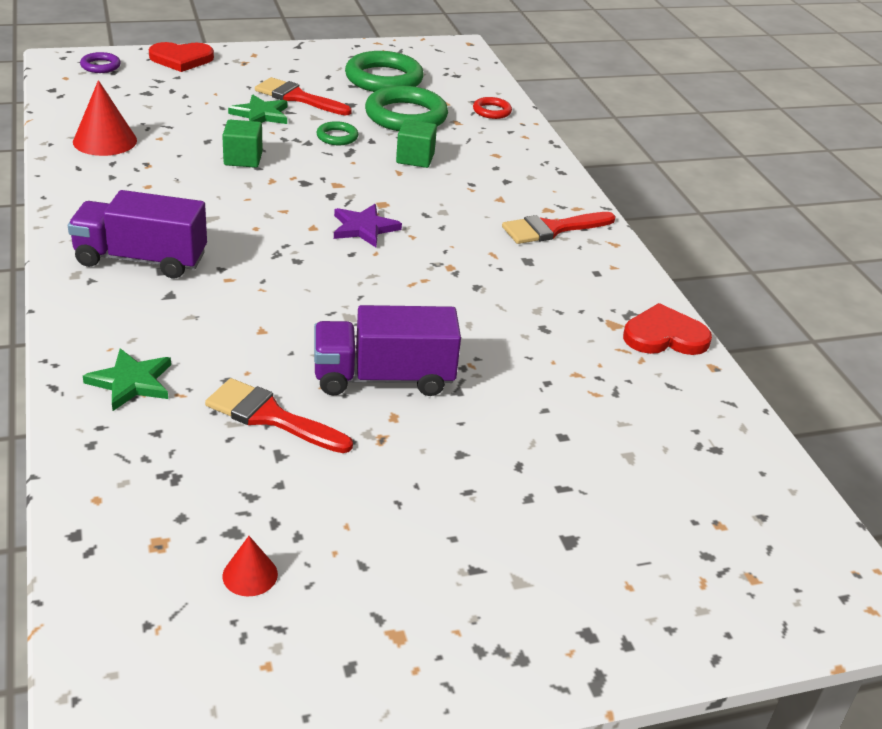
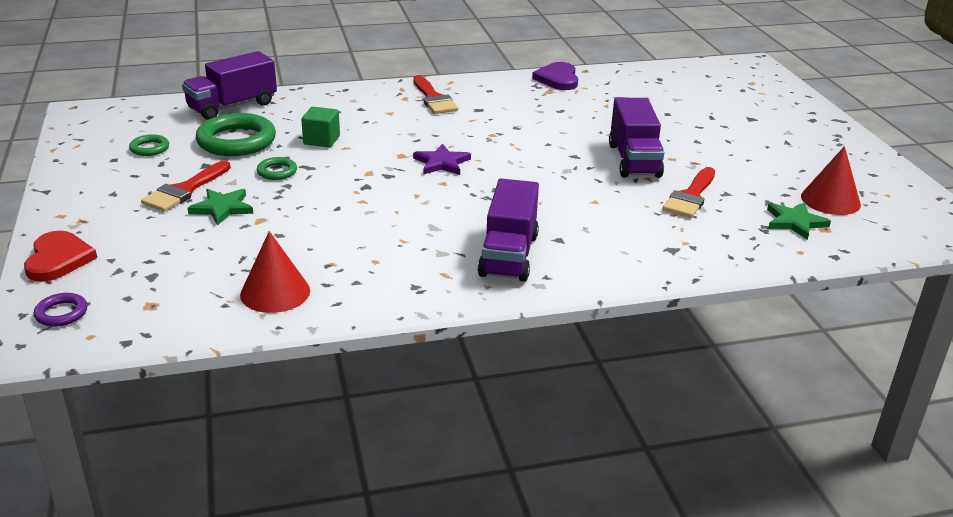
camera: 85 degrees left, 5 degrees down
(131, 382) = (676, 248): green star -> green star (795, 222)
(243, 159) = (320, 215): green cube -> none
(250, 575) = (830, 200): red cone -> red cone, size x1.83
(384, 79) = (149, 148): green ring -> green ring, size x0.48
(492, 111) = (232, 106): red ring -> purple truck
(664, 336) = (558, 79): red heart -> purple heart

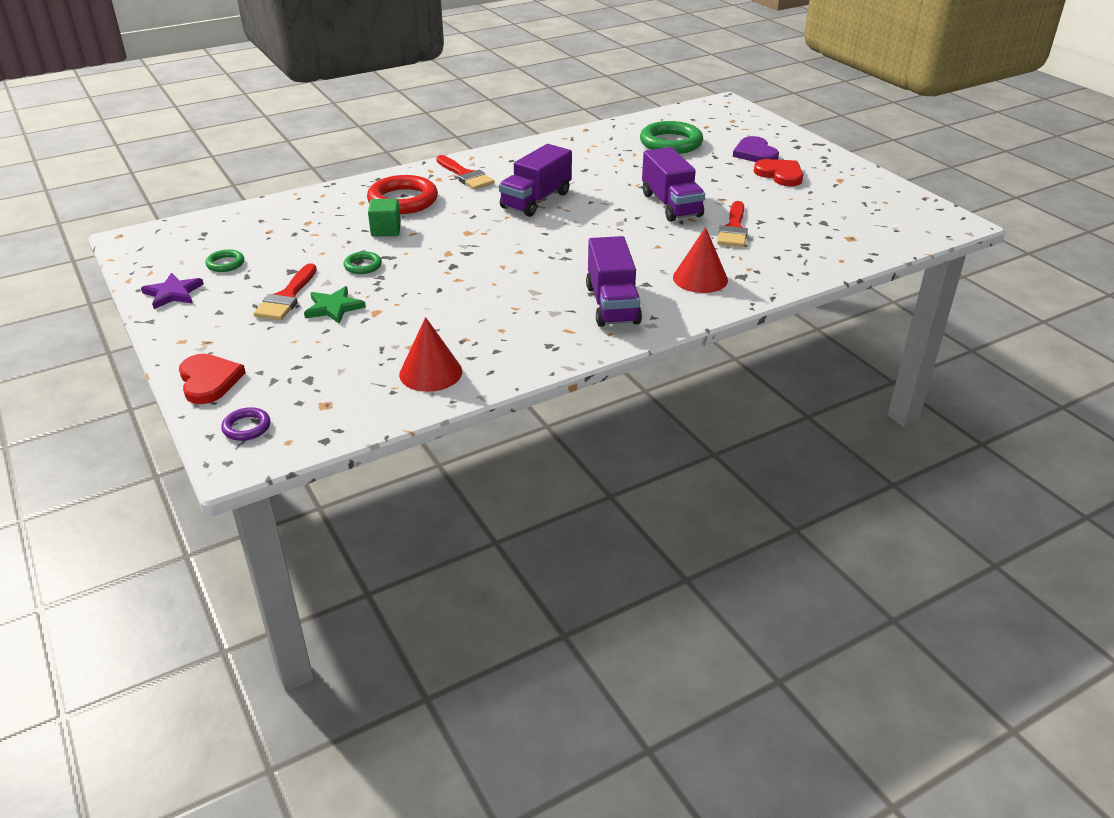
camera: 15 degrees left, 5 degrees up
(232, 106) = (279, 211): purple truck -> purple truck (536, 200)
(236, 141) = (306, 243): green ring -> green ring (671, 143)
(356, 114) = (403, 200): none -> red ring
(442, 163) = (508, 233): purple star -> purple star (173, 293)
(558, 79) = (566, 141): purple heart -> purple heart (755, 153)
(776, 146) = (780, 174): none -> red heart
(795, 222) = (825, 237): green star -> none
(830, 200) = (844, 214): red cone -> red cone (700, 278)

